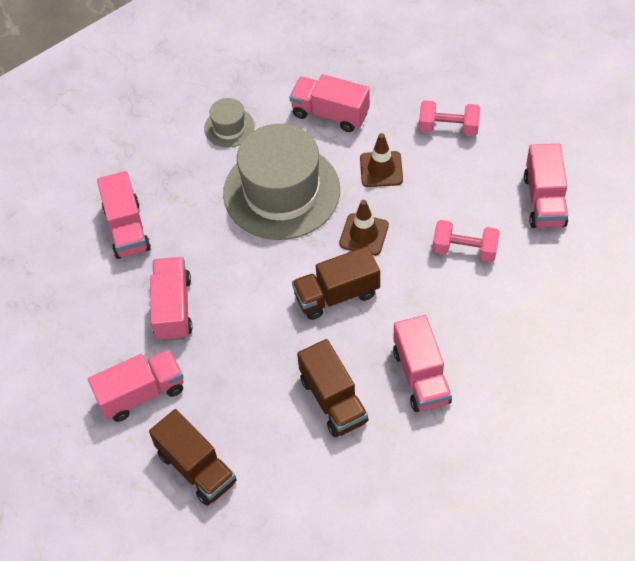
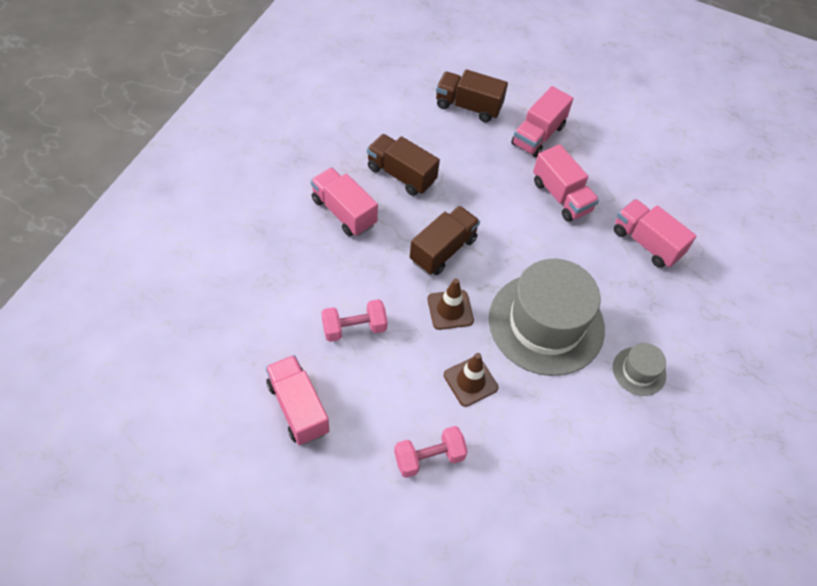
camera: 145 degrees right, 0 degrees up
(330, 114) = (555, 426): pink truck -> none

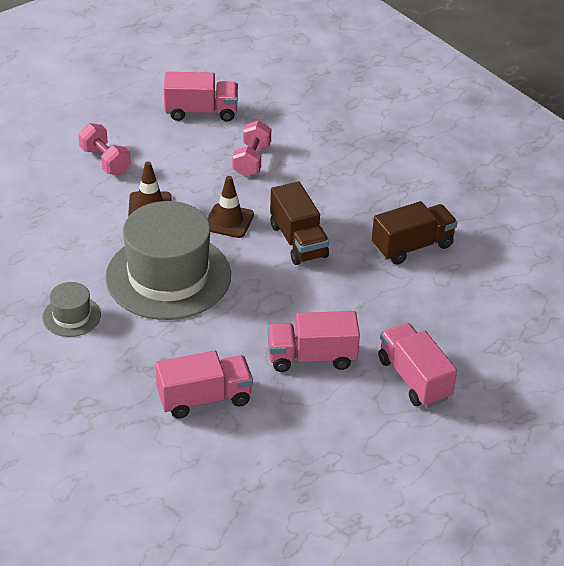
camera: 120 degrees right, 15 degrees down
(344, 212) = (385, 193): pink truck -> none
(429, 458) = (105, 161): pink dumbbell -> pink dumbbell turned 45 degrees counterclockwise
(468, 106) = (491, 336): brown truck -> none

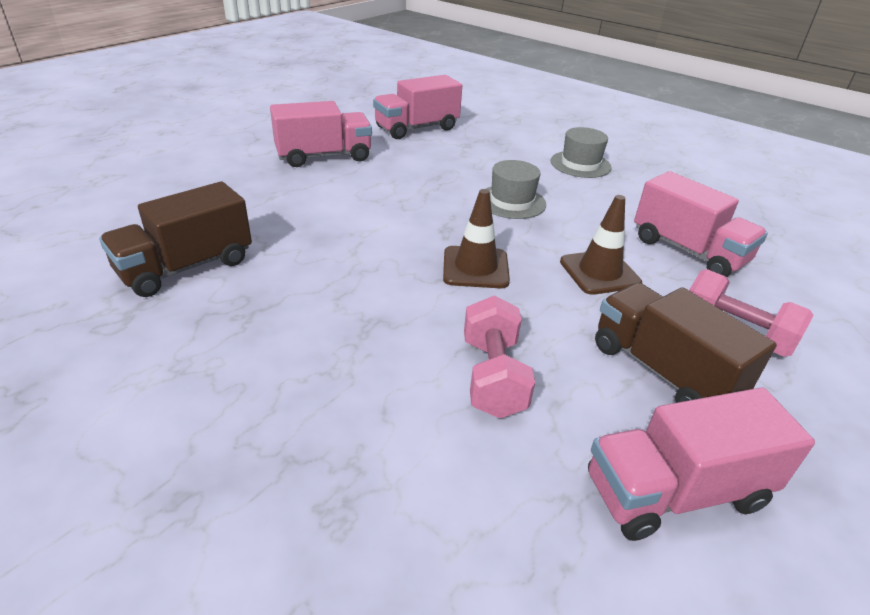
camera: 165 degrees right, 5 degrees down
(168, 276) = (511, 202): grey hat -> grey hat, size x0.45
(298, 241) = (364, 254): brown truck -> brown truck (663, 371)
(414, 379) = (214, 151): pink truck -> pink truck (688, 251)

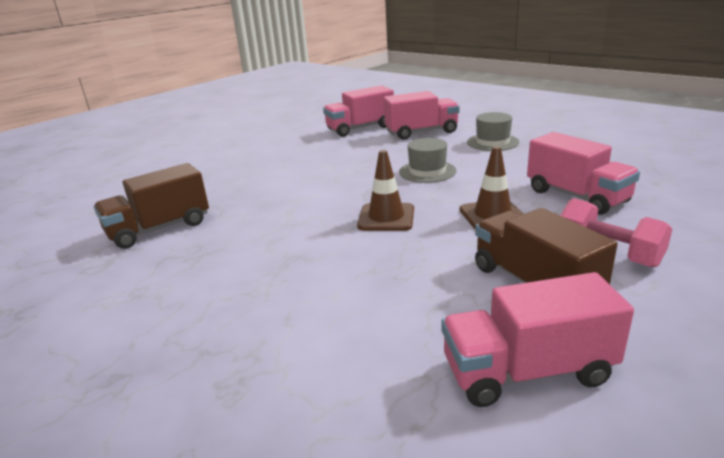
camera: 10 degrees right, 10 degrees down
(324, 156) = (282, 152): pink truck -> pink truck (421, 132)
(492, 376) = (383, 291): pink dumbbell -> none

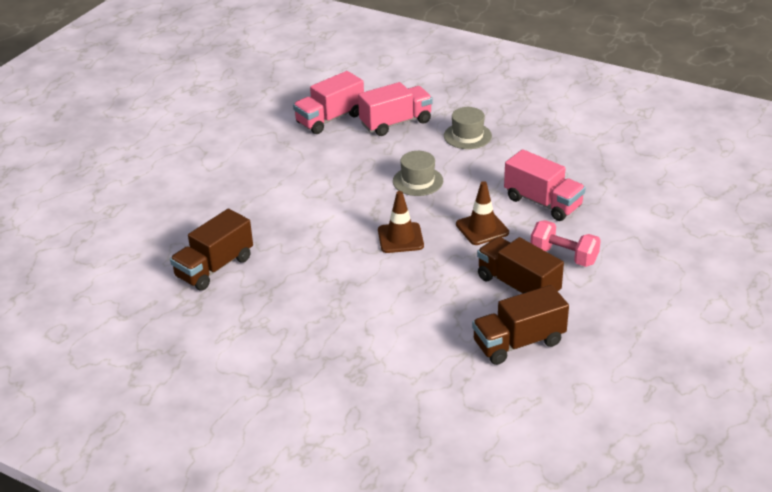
camera: 15 degrees left, 10 degrees up
(527, 371) = (518, 343): pink truck -> brown truck

